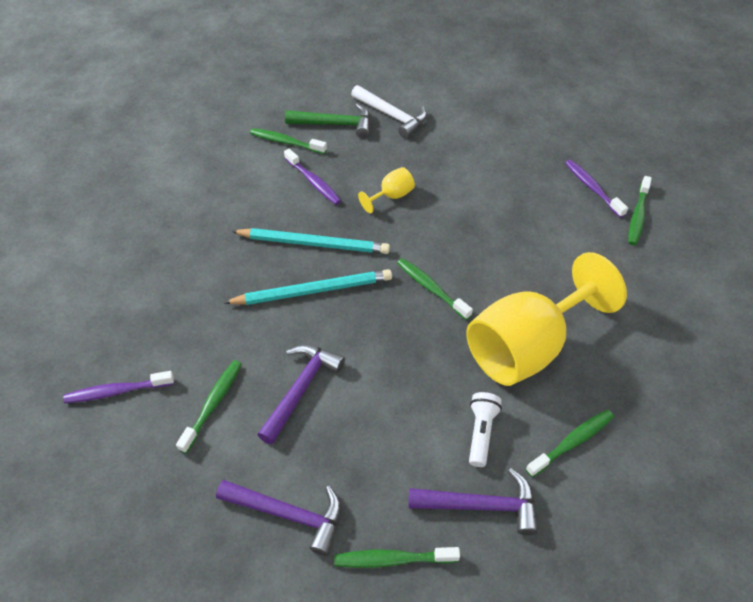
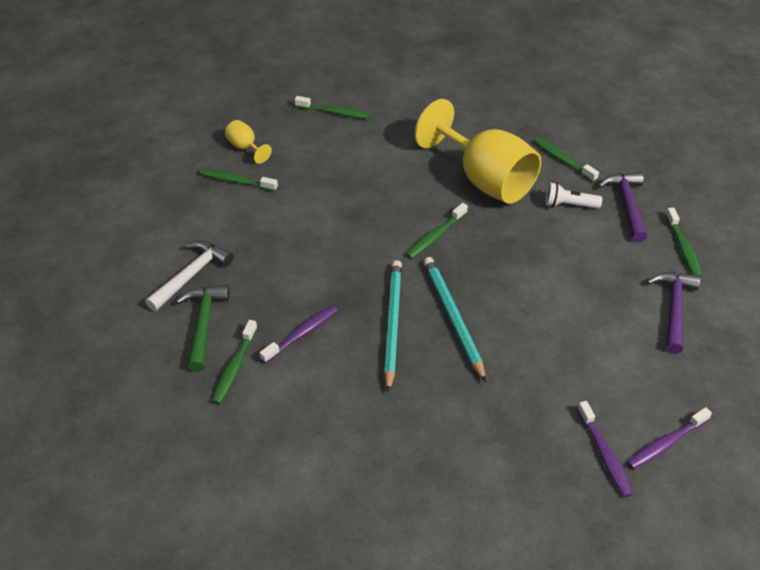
camera: 95 degrees left, 5 degrees down
(213, 404) = (595, 374): green toothbrush -> green toothbrush (236, 181)
(301, 389) = (562, 314): purple hammer -> none
(391, 196) = (320, 269): yellow goblet -> yellow goblet (245, 147)
(592, 188) = (301, 135): purple toothbrush -> purple toothbrush (666, 443)

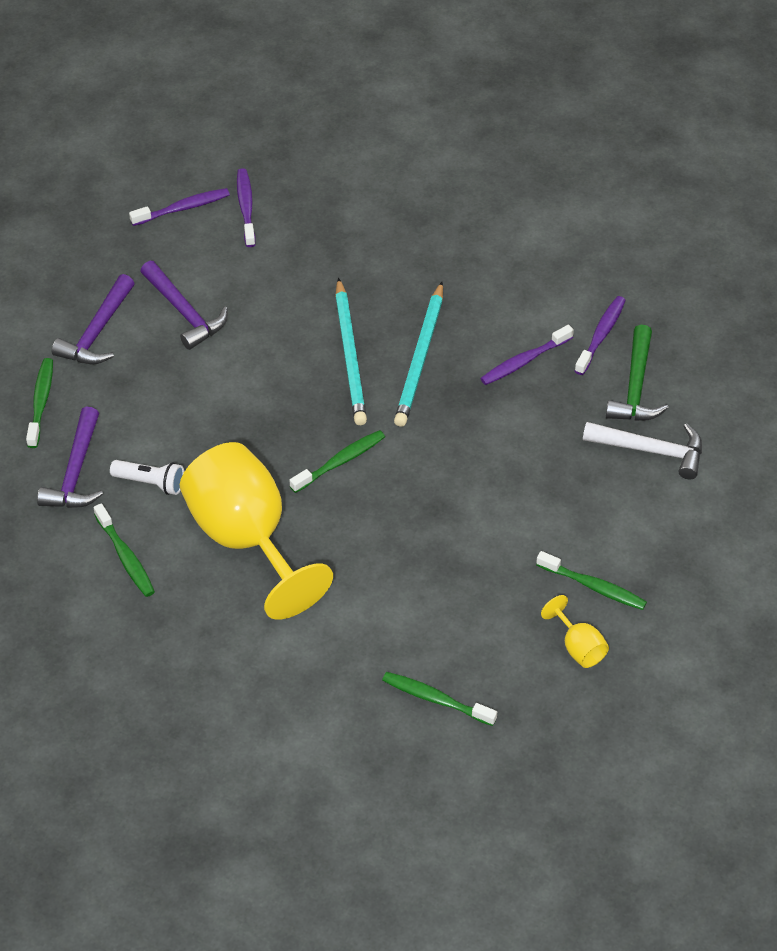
camera: 170 degrees left, 5 degrees up
(191, 275) = (651, 450): white hammer -> white hammer turned 120 degrees counterclockwise
(234, 367) = (601, 335): green toothbrush -> purple toothbrush
(609, 336) = (185, 312): none -> purple hammer

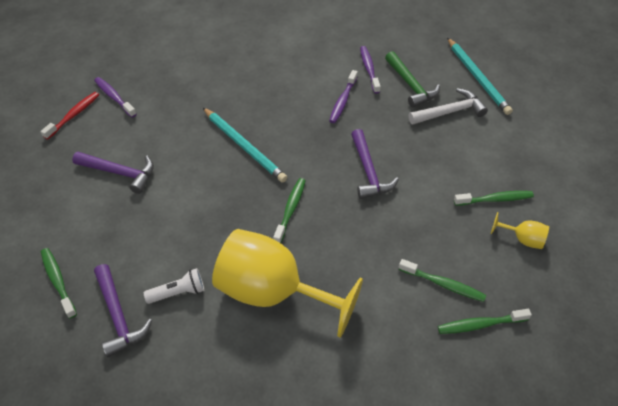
camera: 35 degrees left, 0 degrees up
(97, 332) = (68, 214): purple hammer -> purple hammer (369, 172)
(126, 557) = (200, 356): green toothbrush -> green toothbrush (443, 284)
(183, 208) = (74, 115): purple toothbrush -> red toothbrush
(420, 358) = (285, 127): turquoise pencil -> turquoise pencil (477, 78)

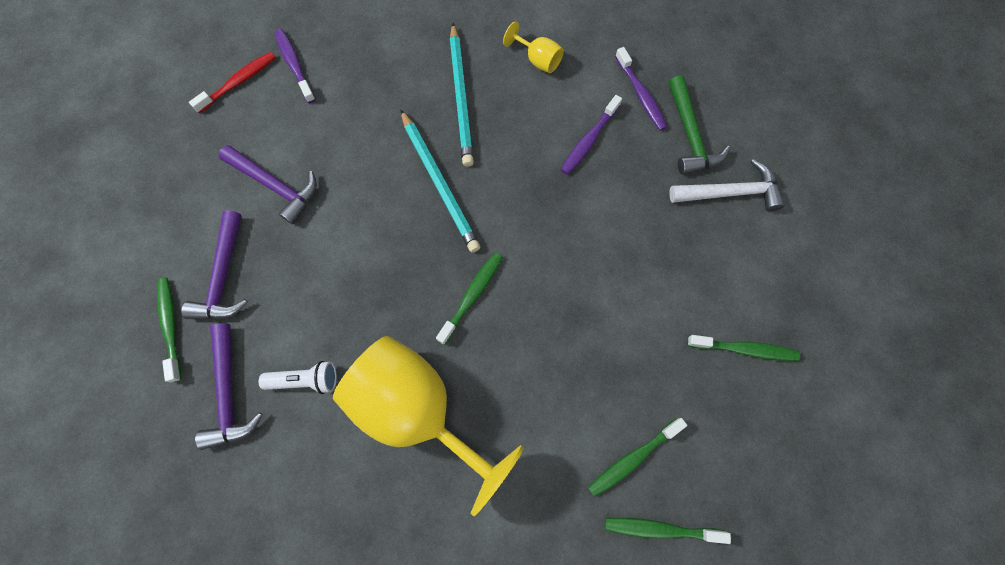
camera: 15 degrees right, 20 degrees up
(369, 69) = (641, 95): purple toothbrush -> purple toothbrush turned 150 degrees clockwise
(369, 172) = (589, 263): purple hammer -> purple hammer (223, 277)
(443, 284) = (633, 458): green toothbrush -> green toothbrush turned 105 degrees clockwise
(477, 78) = (789, 144): turquoise pencil -> turquoise pencil (461, 97)
(522, 239) = (760, 419): yellow goblet -> yellow goblet (538, 60)

